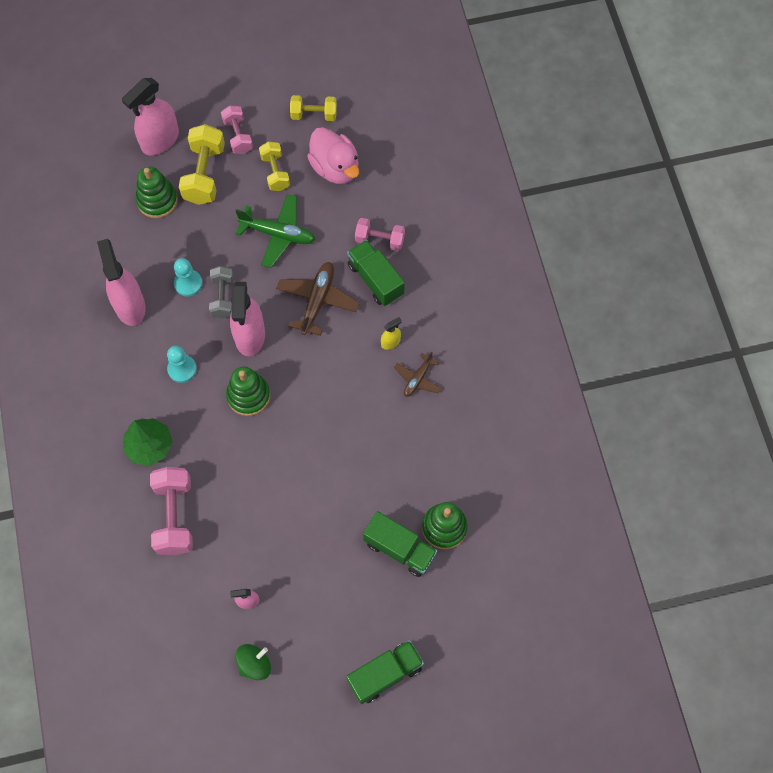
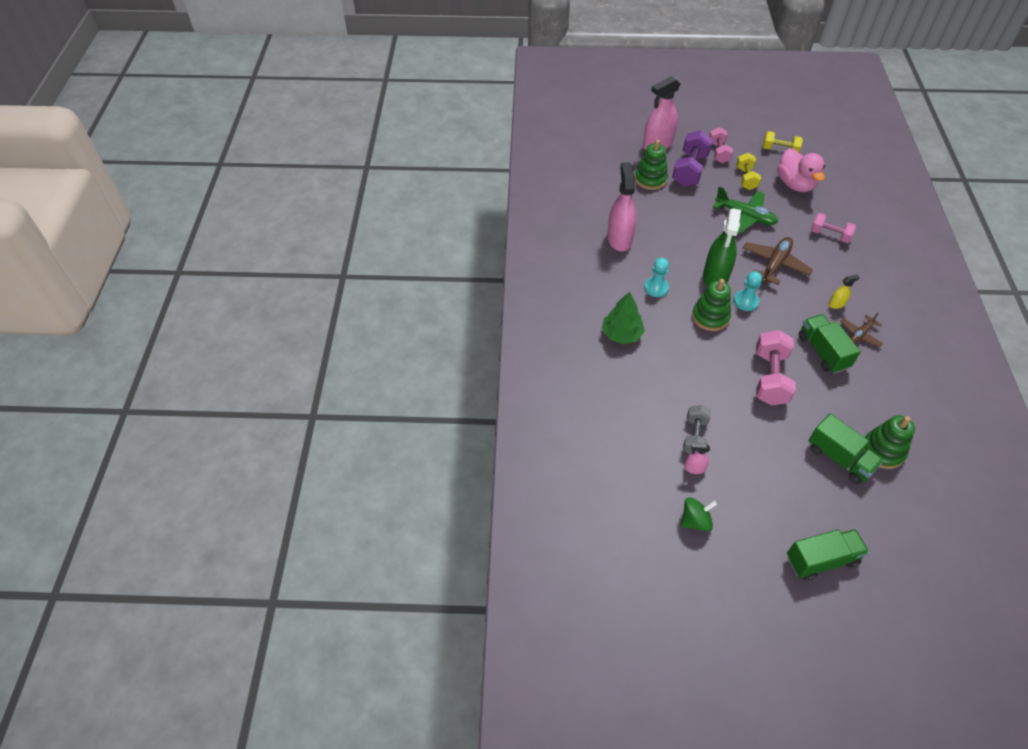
camera: 15 degrees right, 15 degrees down
(175, 516) = (636, 389): pink dumbbell -> pink dumbbell (770, 378)
(188, 283) = (668, 234): turquoise pawn -> turquoise pawn (745, 301)
(204, 174) = (689, 170): yellow dumbbell -> purple dumbbell
(222, 297) = (695, 247): grey dumbbell -> grey dumbbell (694, 436)
(250, 335) = (715, 277): pink spray bottle -> green spray bottle
(375, 280) = (825, 260): green truck -> green truck (822, 352)

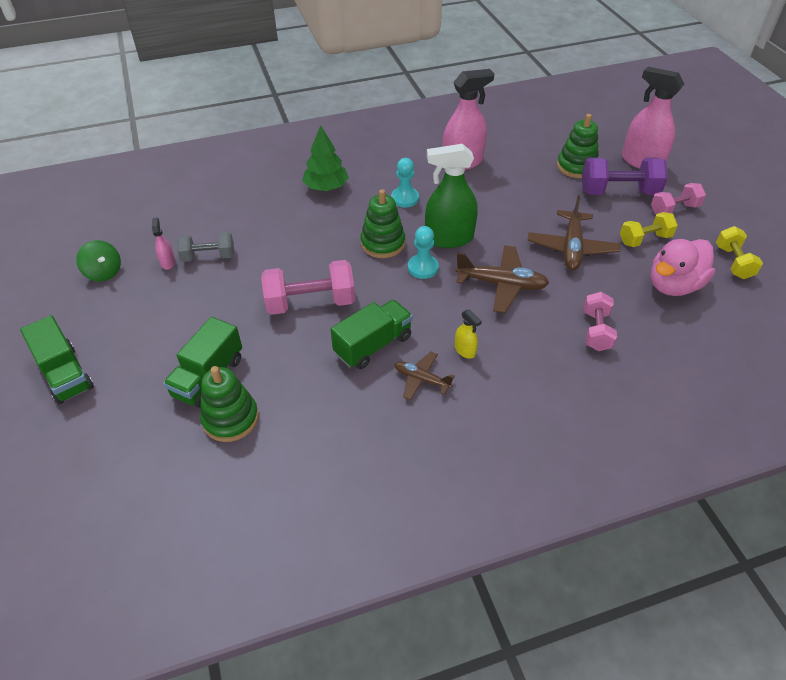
camera: 70 degrees right, 5 degrees down
(745, 216) = (571, 248): green plane -> brown plane

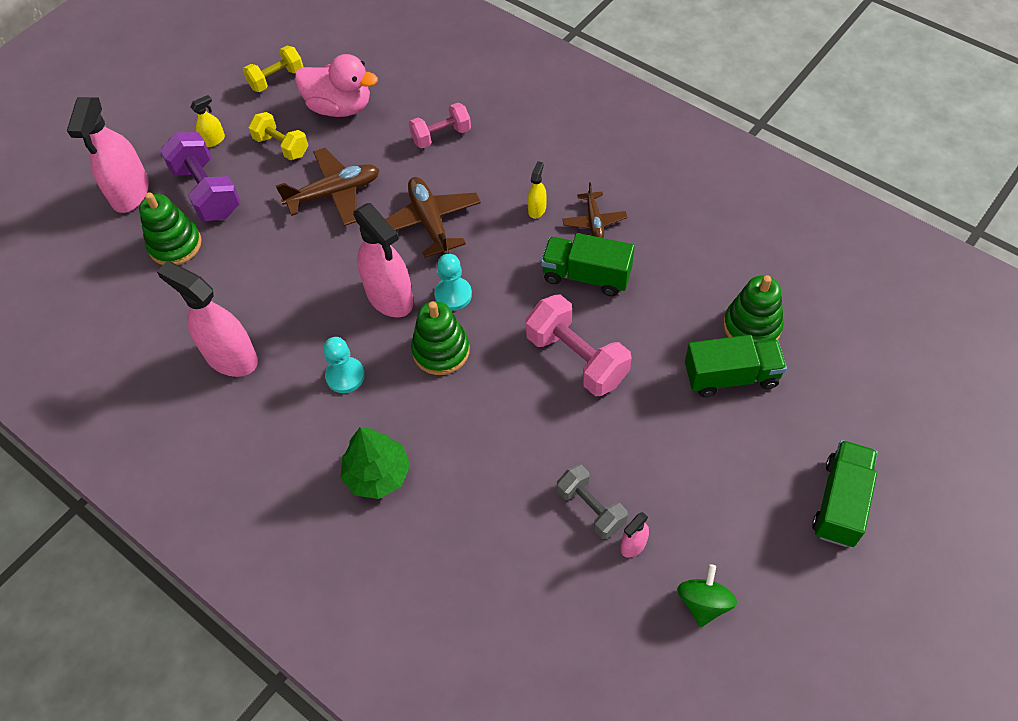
camera: 120 degrees left, 10 degrees up
(449, 238) = (390, 297): green spray bottle -> pink spray bottle
(674, 209) = (213, 140): pink dumbbell -> yellow spray bottle

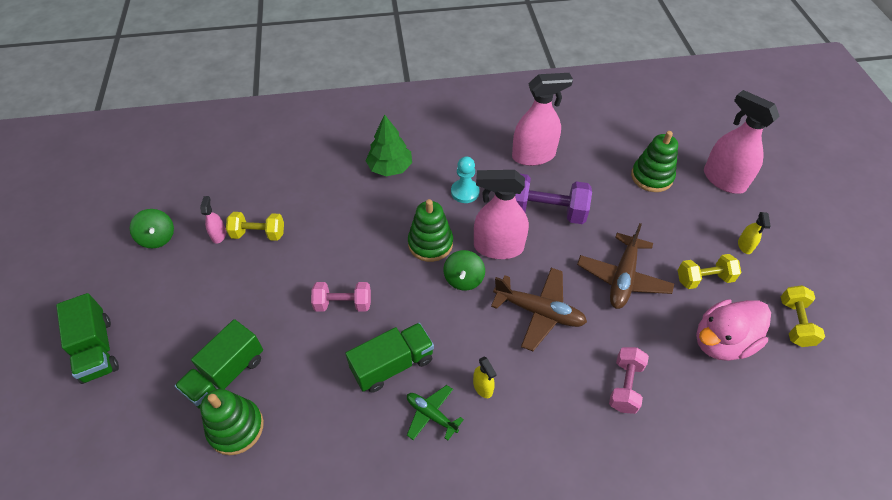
camera: 130 degrees right, 5 degrees down
(207, 192) = (689, 215): purple dumbbell -> purple dumbbell (545, 211)
(453, 295) = (463, 279): turquoise pawn -> green spinning top
(577, 358) = (343, 304): pink dumbbell -> pink dumbbell, size x0.63
(590, 508) = (258, 234): grey dumbbell -> yellow dumbbell
(594, 221) = (431, 415): brown plane -> green plane

